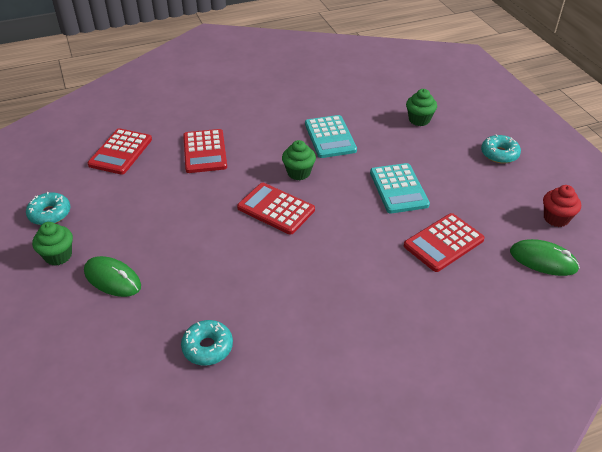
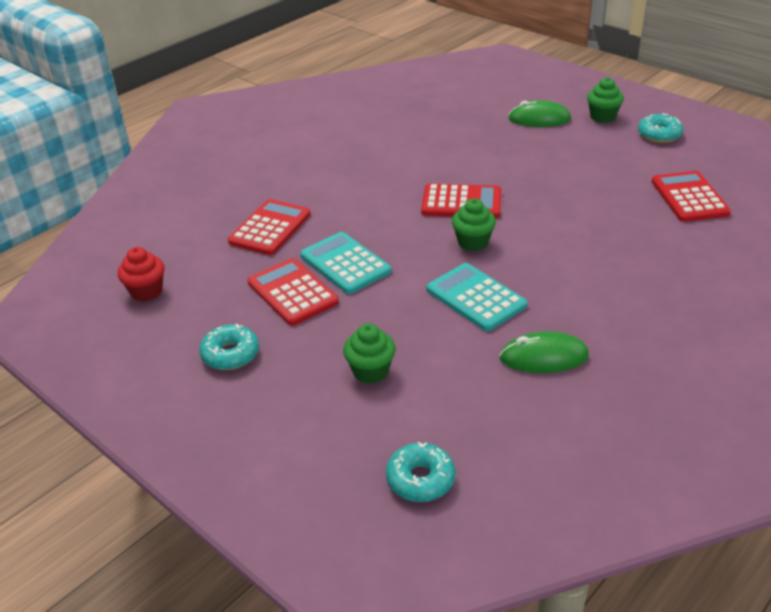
camera: 155 degrees right, 5 degrees down
(205, 152) = (603, 228): red calculator -> red calculator (292, 293)
(207, 347) = (422, 112): turquoise donut -> turquoise donut (420, 479)
(543, 260) = (161, 245): green mouse -> green mouse (543, 357)

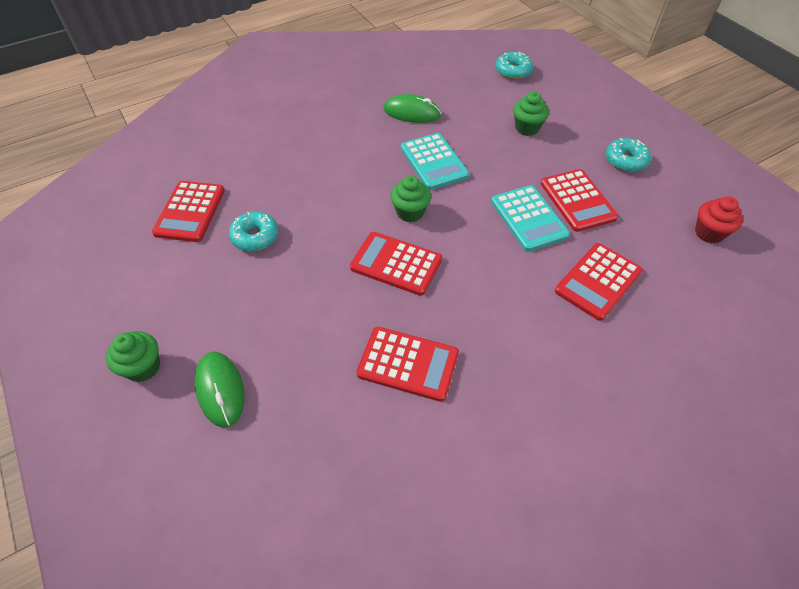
camera: 165 degrees left, 15 degrees up
(417, 153) = (408, 363): none -> red calculator
(539, 119) = (220, 390): green mouse -> green mouse turned 45 degrees clockwise
(659, 135) = (119, 309): turquoise donut -> turquoise donut (255, 237)

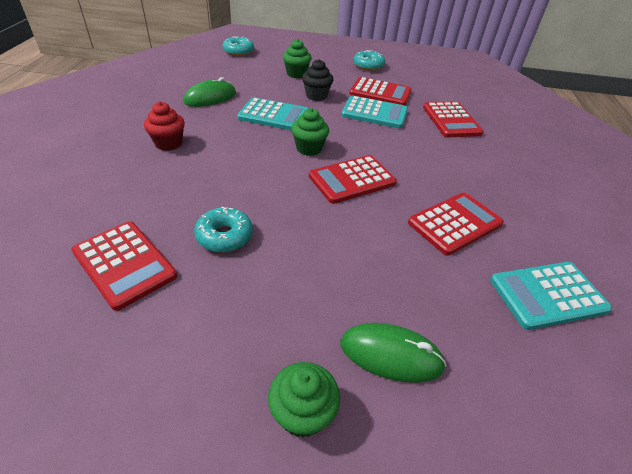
camera: 55 degrees left, 10 degrees down
(371, 473) = (547, 295): none -> turquoise calculator
(504, 164) = (316, 96): none -> black cupcake
(709, 233) = (449, 76): red cupcake -> red cupcake (168, 143)

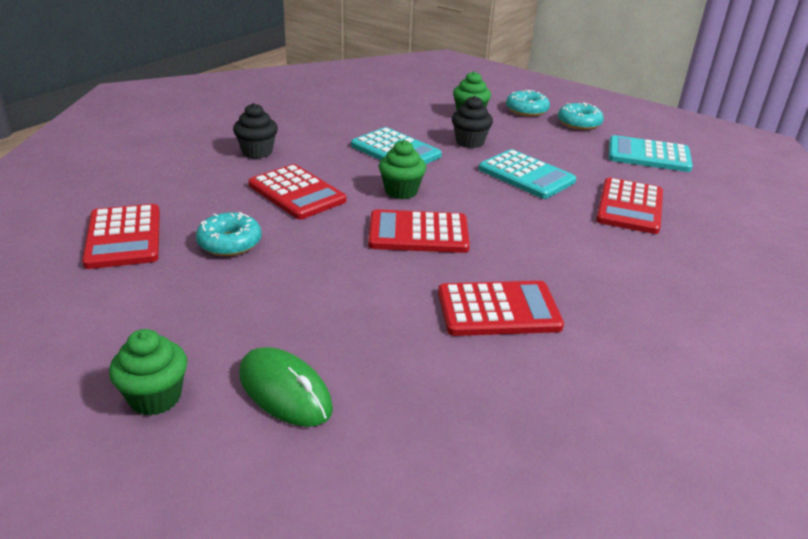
camera: 30 degrees right, 10 degrees down
(168, 143) = (257, 152): red cupcake -> black cupcake
(210, 98) = (342, 119): green mouse -> none
(238, 51) = (423, 80): turquoise donut -> turquoise donut (526, 110)
(380, 93) = (561, 156): red calculator -> red calculator (297, 193)
(547, 295) = (536, 415): turquoise calculator -> turquoise calculator (648, 155)

